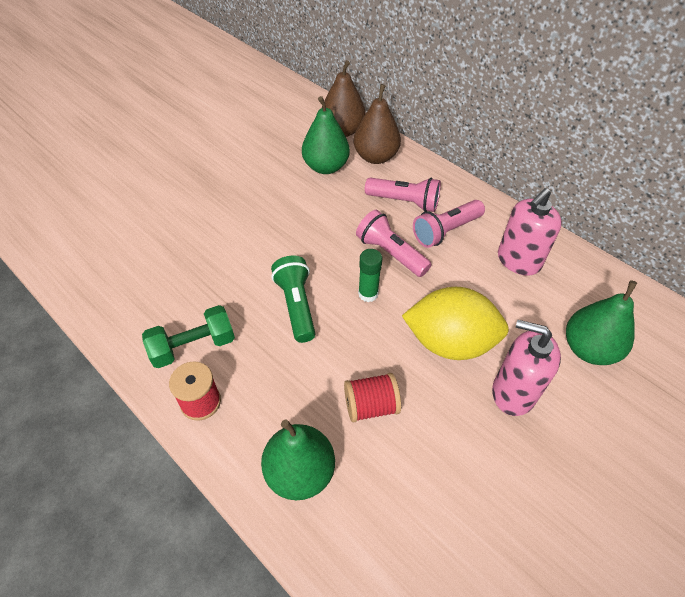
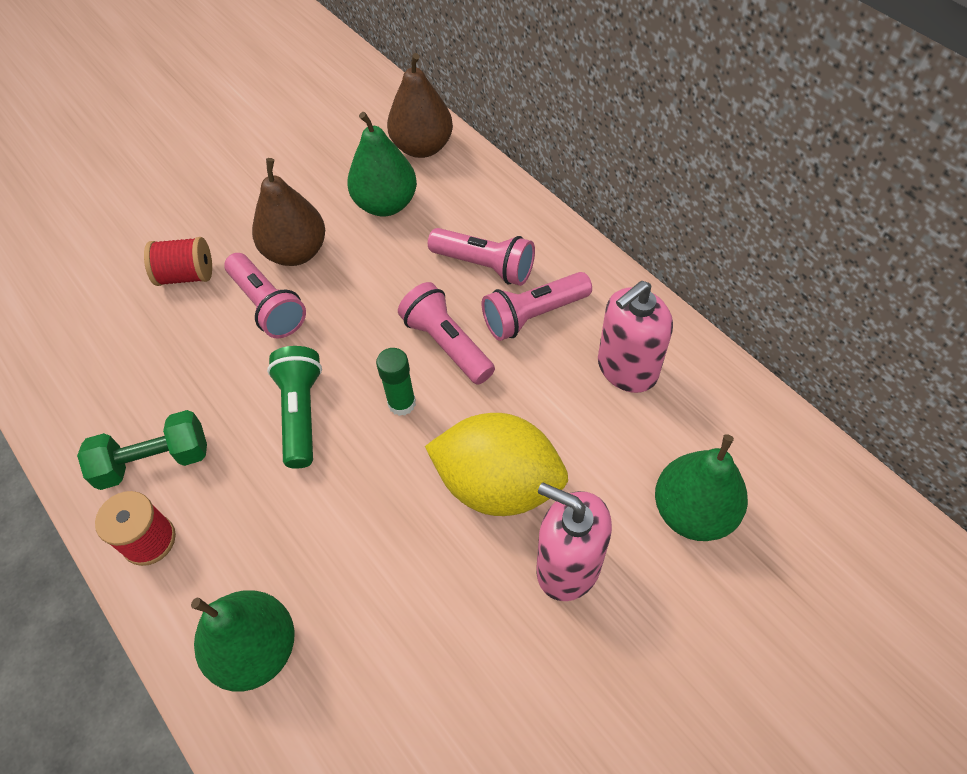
camera: 10 degrees right, 5 degrees up
(256, 236) = (268, 306): none -> pink flashlight
(371, 406) = (369, 567): red spool -> red spool (186, 275)
(375, 157) = (460, 192): brown pear -> brown pear (296, 252)

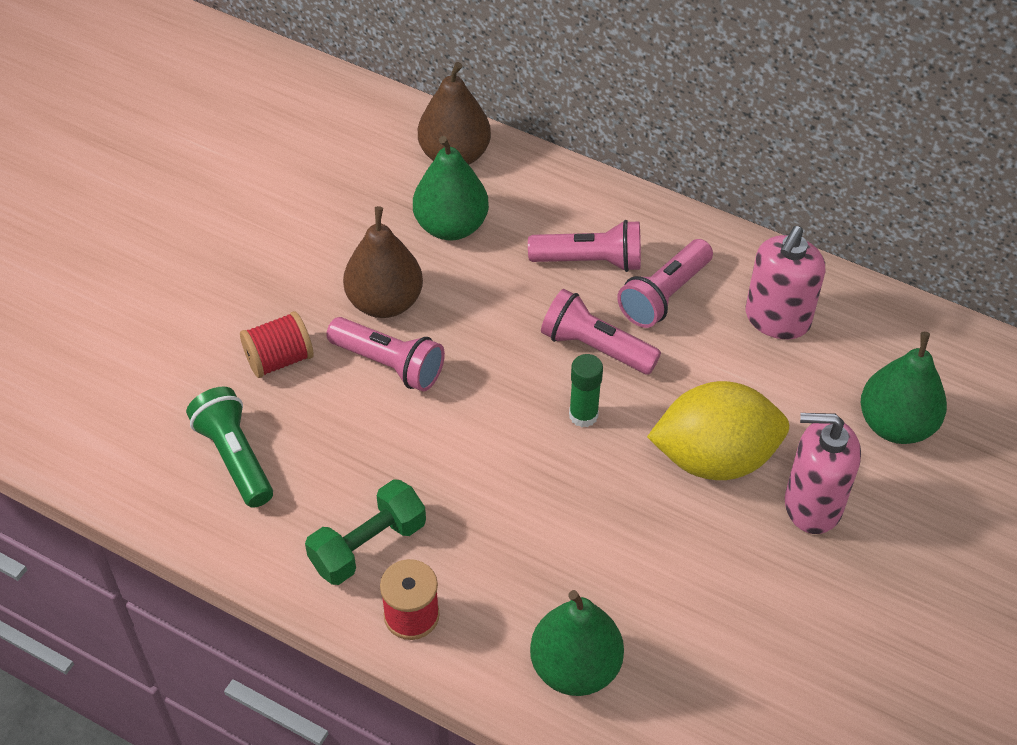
camera: 25 degrees left, 5 degrees down
(301, 413) = (489, 455): green flashlight -> green flashlight (235, 457)

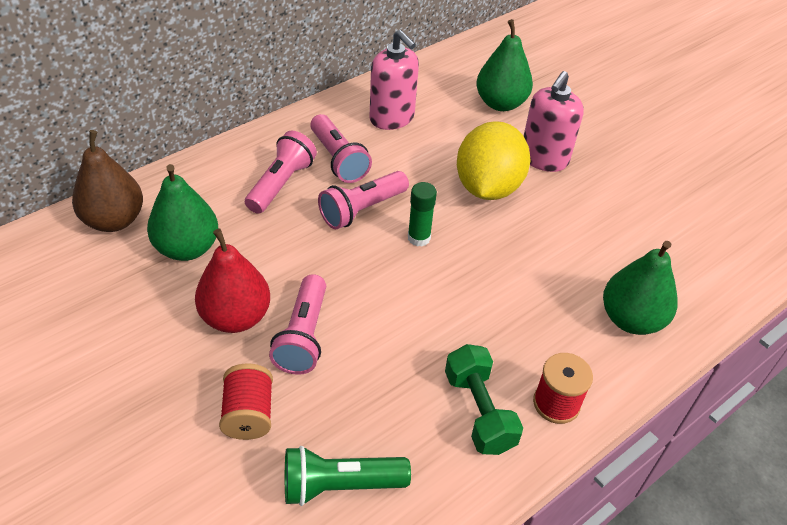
camera: 70 degrees left, 5 degrees down
(385, 302) = (236, 317): brown pear -> red pear
(389, 364) = (303, 336): pink flashlight -> pink flashlight turned 135 degrees clockwise

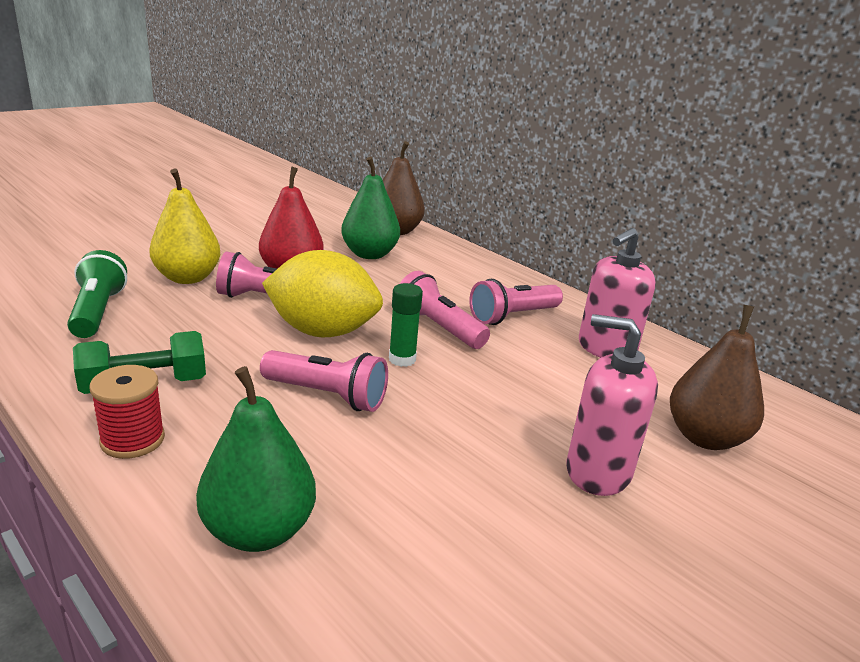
camera: 85 degrees right, 20 degrees down
(249, 414) = (187, 278): red spool -> yellow pear
(281, 184) = (462, 289): pink flashlight -> pink flashlight (327, 396)
(488, 187) = (509, 413): yellow lemon -> yellow lemon (322, 331)
(500, 103) = (705, 437): green pear -> brown pear

